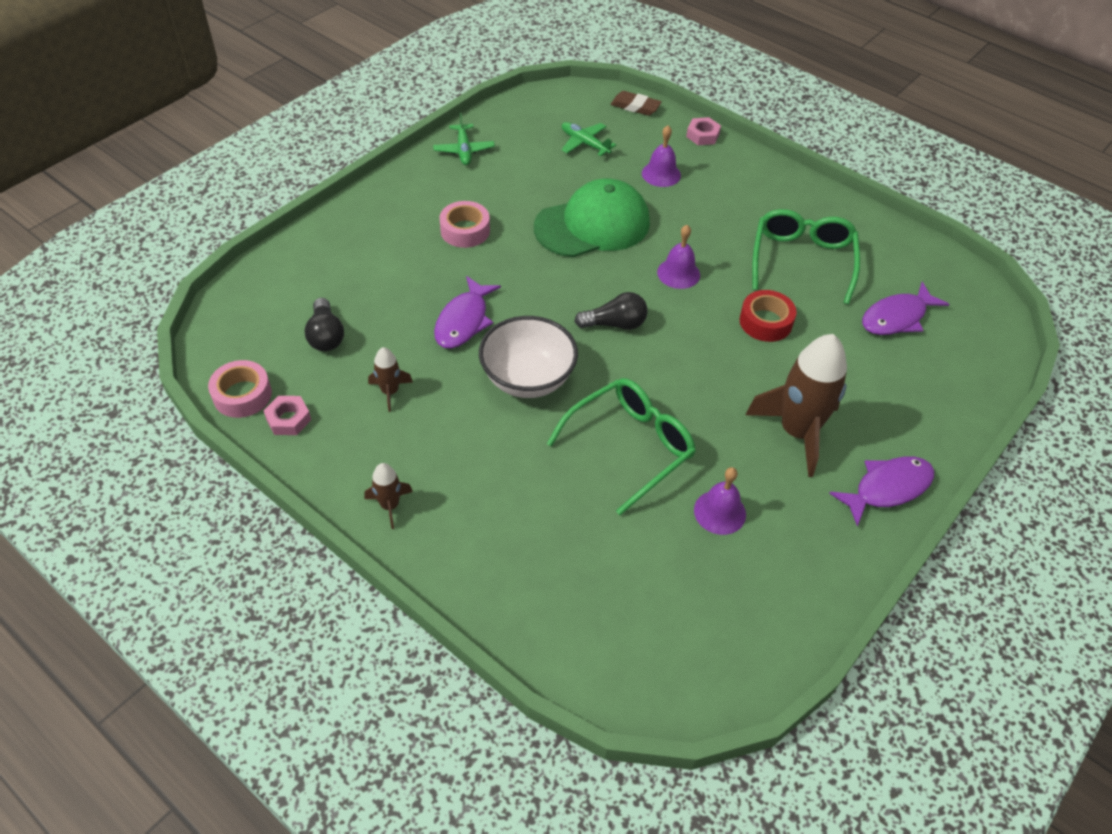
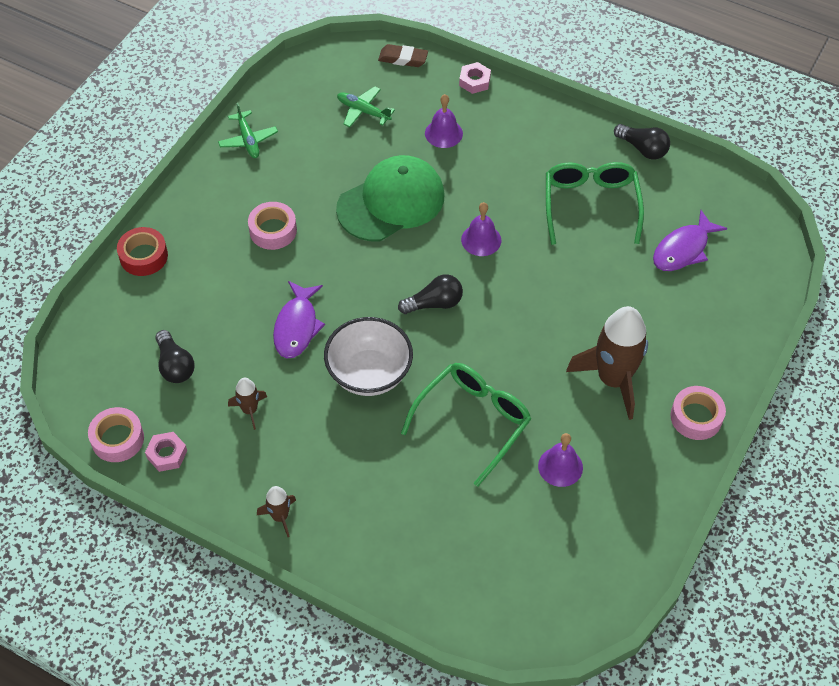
camera: 10 degrees left, 5 degrees up
(765, 322) = (568, 276): red tape -> red tape (143, 256)
(866, 219) = (643, 149): none -> black light bulb
(887, 488) = (696, 417): purple fish -> pink tape

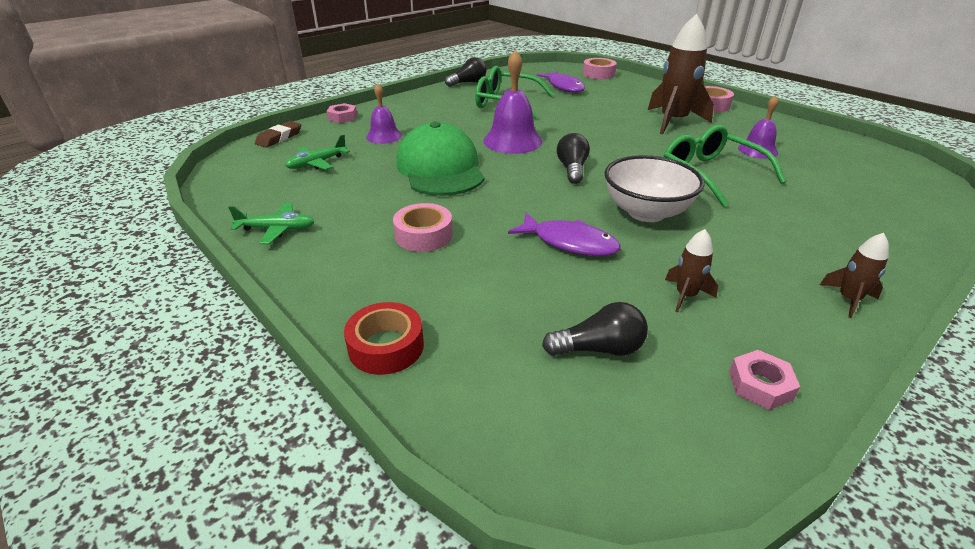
camera: 70 degrees left, 20 degrees down
(117, 439) = (732, 440): pink tape -> pink tape (598, 74)
(481, 240) = (512, 141): purple bell -> purple bell, size x1.63

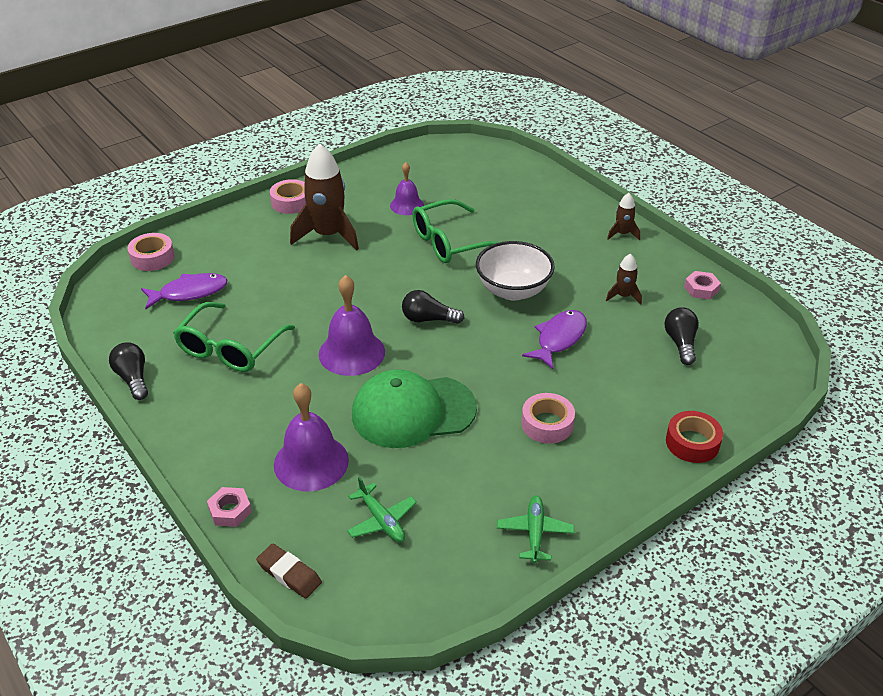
camera: 85 degrees left, 5 degrees up
(384, 136) = (311, 462): purple bell -> purple bell, size x1.63

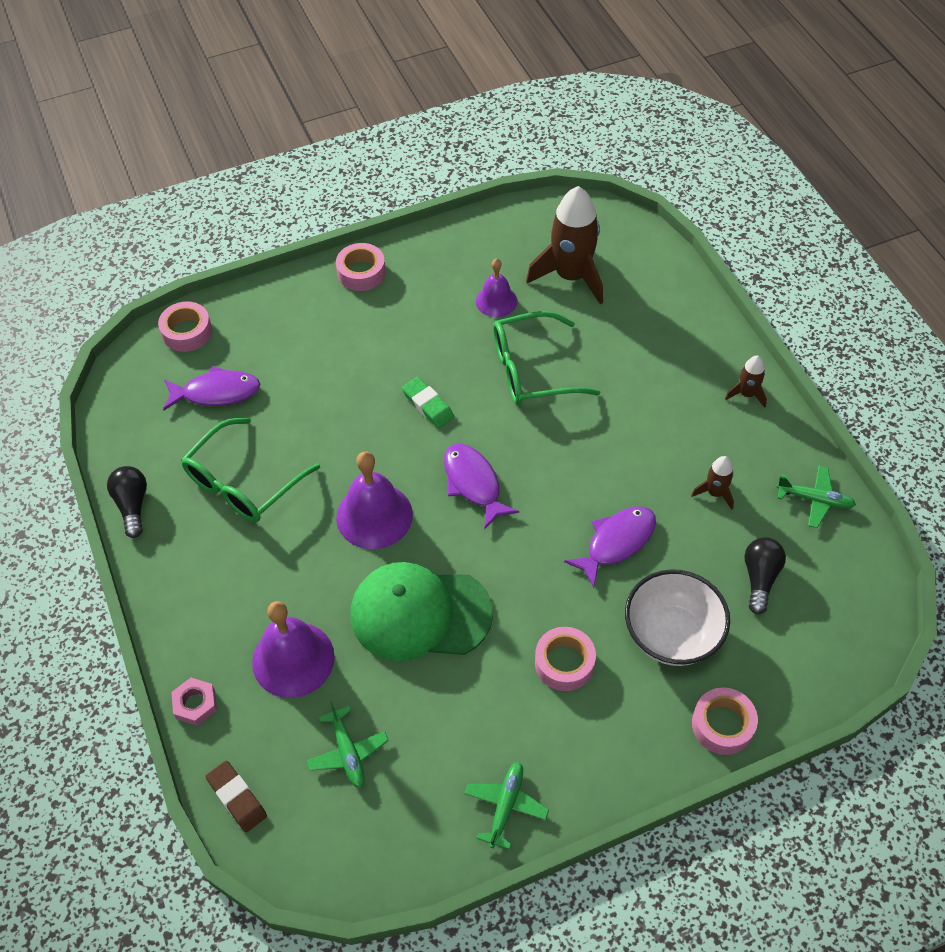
camera: 15 degrees right, 15 degrees up
(328, 235) = (391, 333): brown rocket -> brown rocket (571, 276)
(373, 275) = (428, 405): none -> green eraser
(428, 319) = (473, 483): black light bulb -> purple fish
(513, 290) = (585, 459): white bowl -> white bowl (672, 635)
(692, 443) = (722, 725): red tape -> pink tape
(701, 289) = (815, 500): pink nut -> green plane

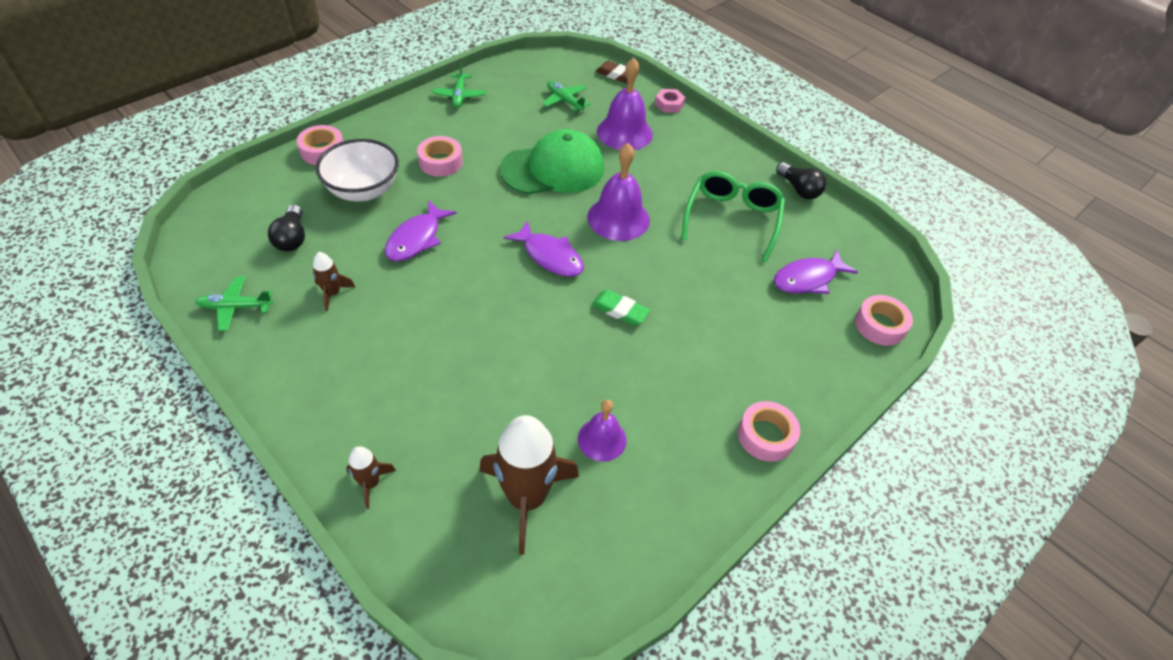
camera: 155 degrees right, 5 degrees down
(532, 370) = (534, 368): green glasses -> none
(746, 394) = (300, 396): brown rocket -> brown rocket (370, 483)

